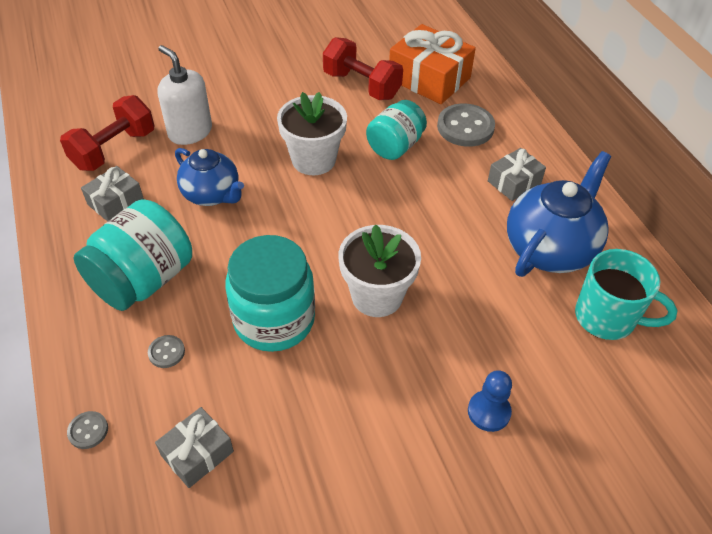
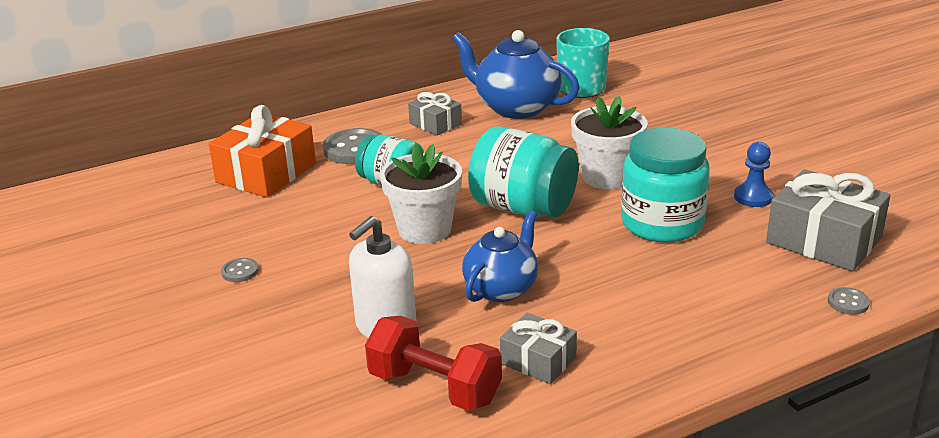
camera: 95 degrees left, 20 degrees down
(143, 280) = (652, 310): turquoise jar -> turquoise jar (523, 208)
(166, 352) = (735, 276): grey button -> grey button (240, 271)
(197, 453) = (823, 240): grey gift -> grey gift, size x1.77
(361, 85) = (279, 213): red dumbbell -> none
(489, 412) = (696, 126): blue pawn -> blue pawn (753, 197)

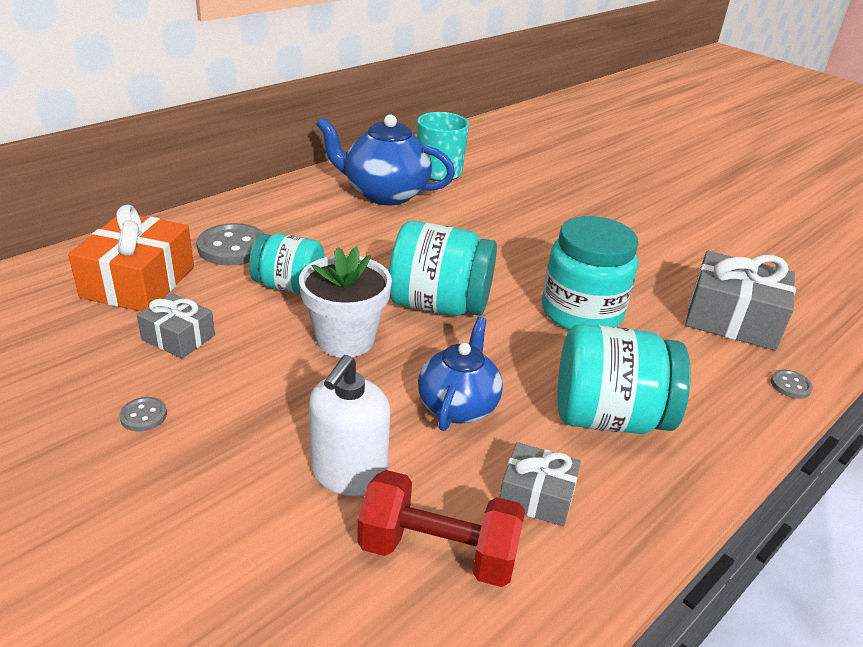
camera: 20 degrees left, 5 degrees up
(435, 124) = (310, 214): grey gift -> grey gift (178, 337)
(606, 177) = (505, 264): white flower pot -> none
(639, 310) = (608, 417): none -> turquoise jar
(753, 197) = (648, 277): blue pawn -> none

